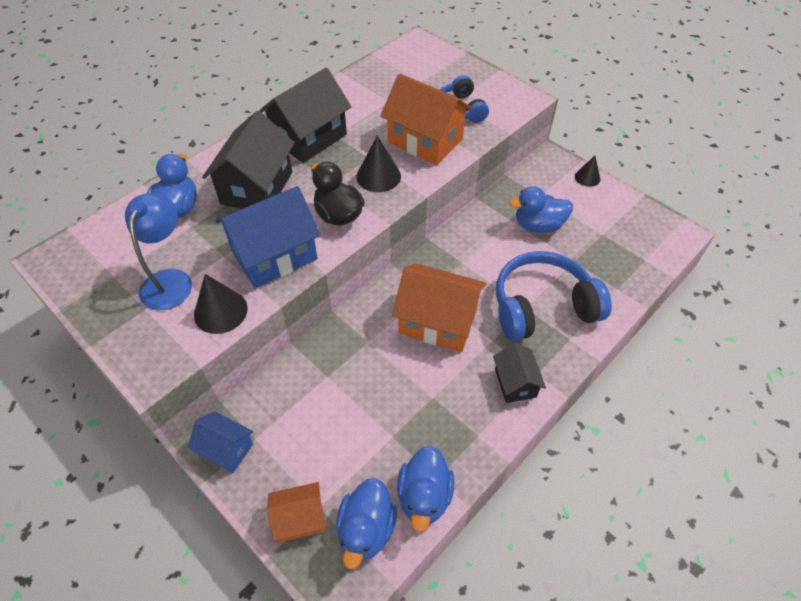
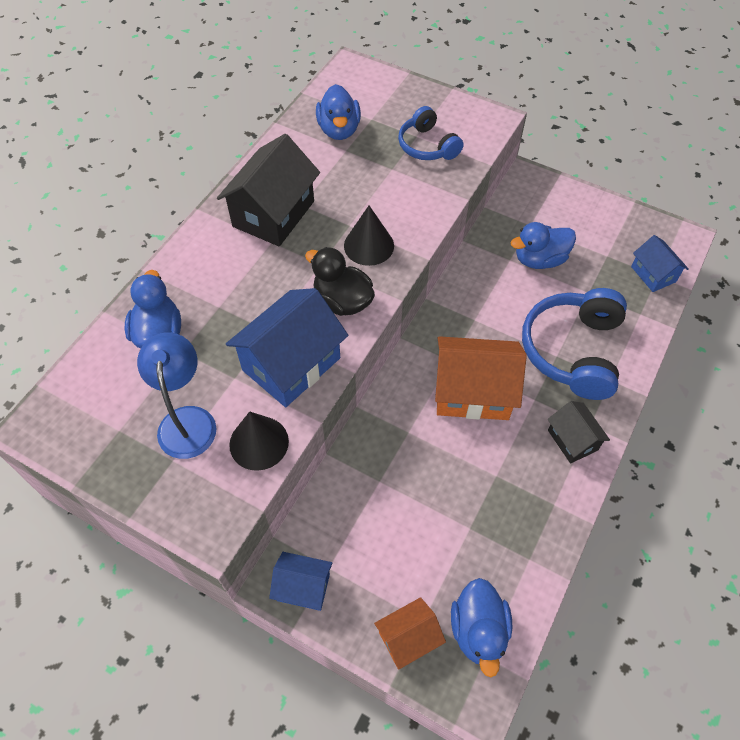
camera: 15 degrees left, 5 degrees up
(257, 188) = (239, 288): black house -> none
(424, 496) = (523, 581): blue duck -> blue duck (339, 130)
(425, 141) = (403, 192): orange house -> none
(542, 307) = (573, 351): blue headphones -> blue headphones turned 45 degrees counterclockwise
(587, 177) = (572, 193): black cone -> none
(641, 258) = (653, 274): none -> blue house

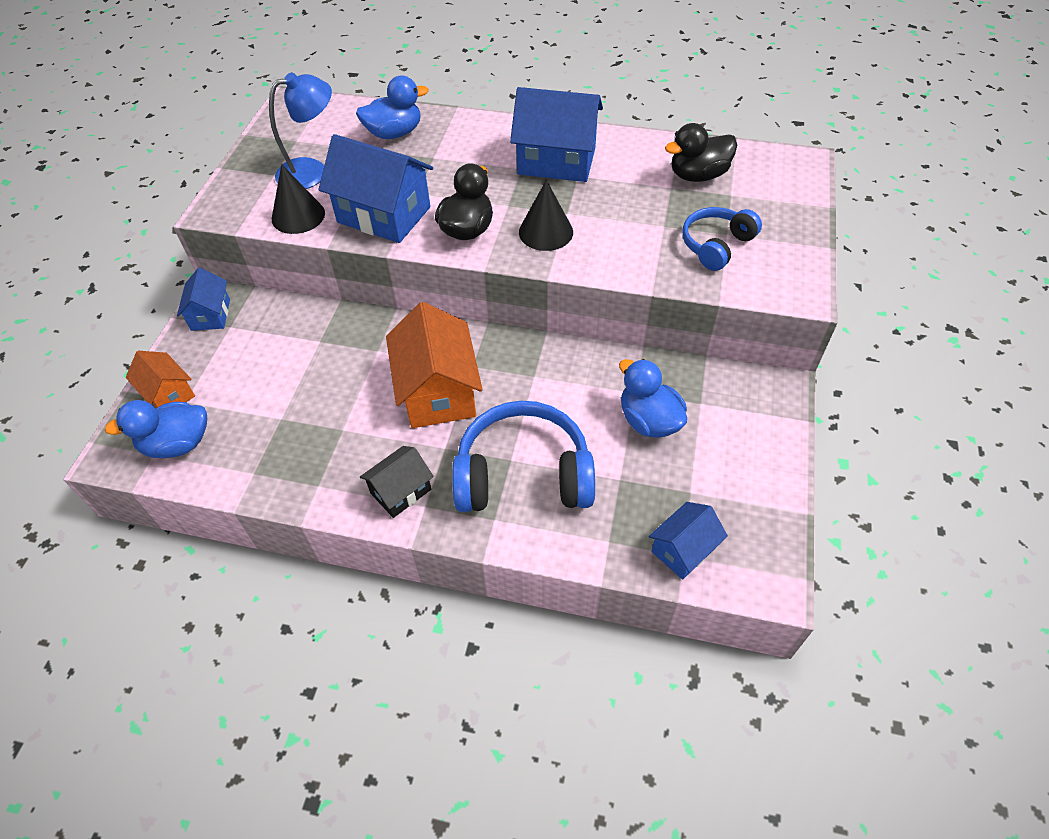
camera: 75 degrees right, 5 degrees down
(273, 214) = (556, 161): black house -> blue house
(339, 130) = (698, 175): blue duck -> black duck

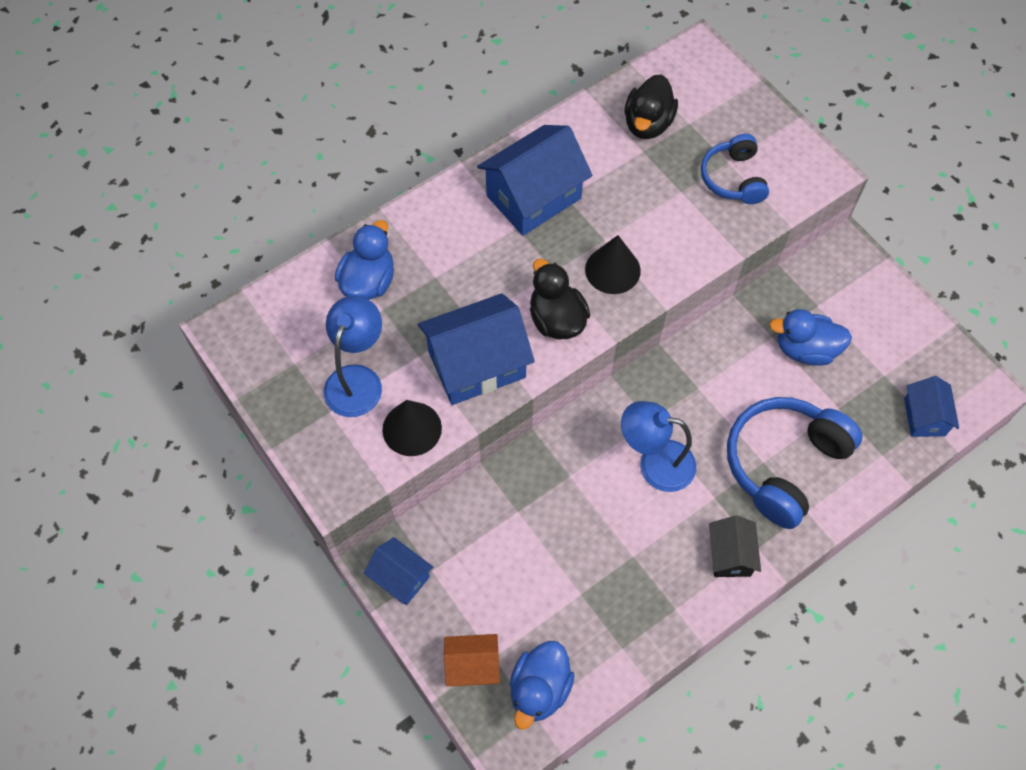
camera: 50 degrees left, 10 degrees up
(438, 392) = (655, 463): orange house -> blue lamp

